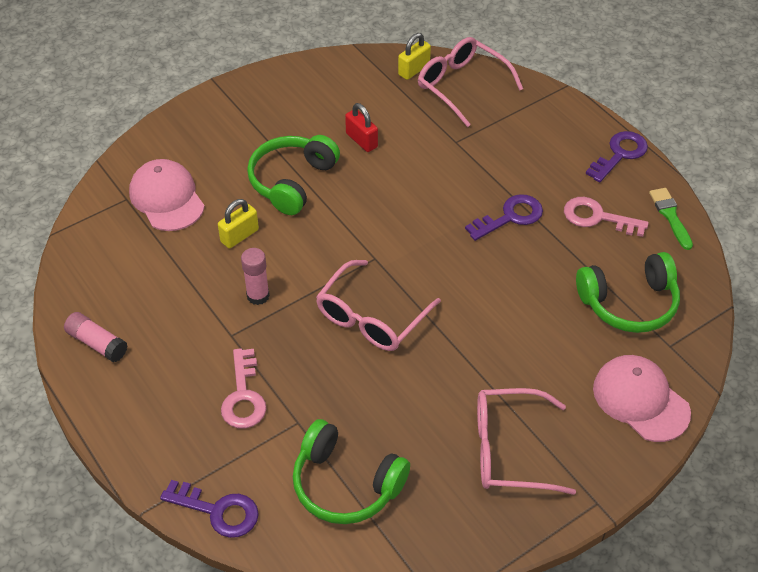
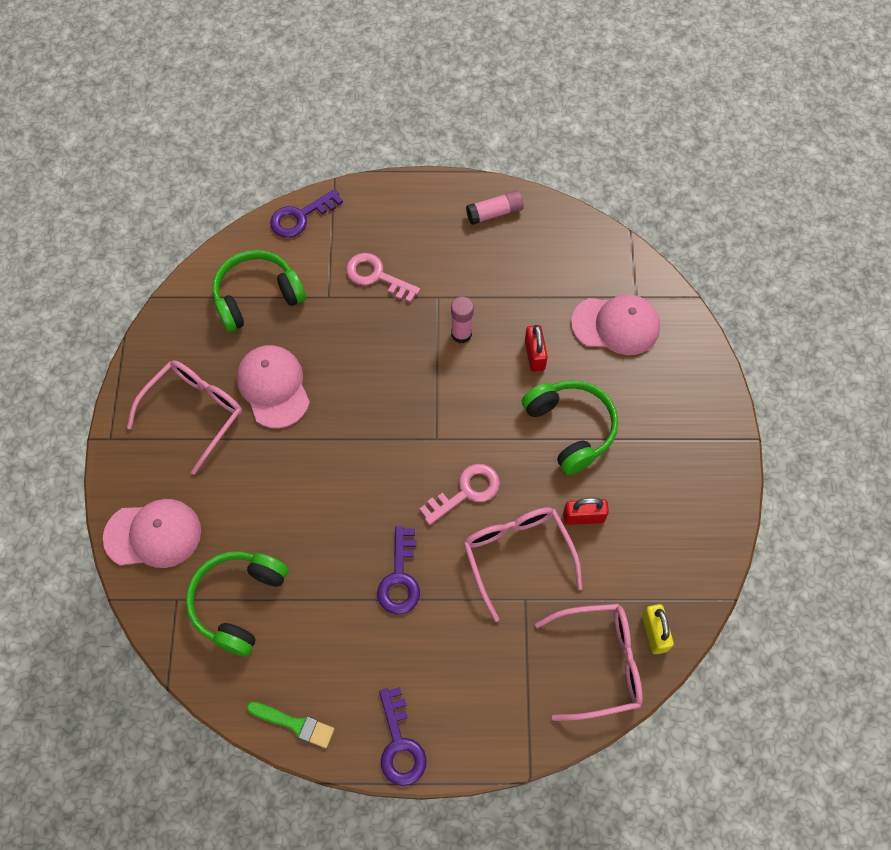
camera: 125 degrees right, 15 degrees up
(239, 236) = (534, 355): yellow padlock -> red padlock
(372, 317) = (380, 399): pink glasses -> pink glasses (518, 556)
(429, 404) = (273, 387): none -> pink cap
(597, 217) = (342, 654): pink key -> pink key (466, 492)

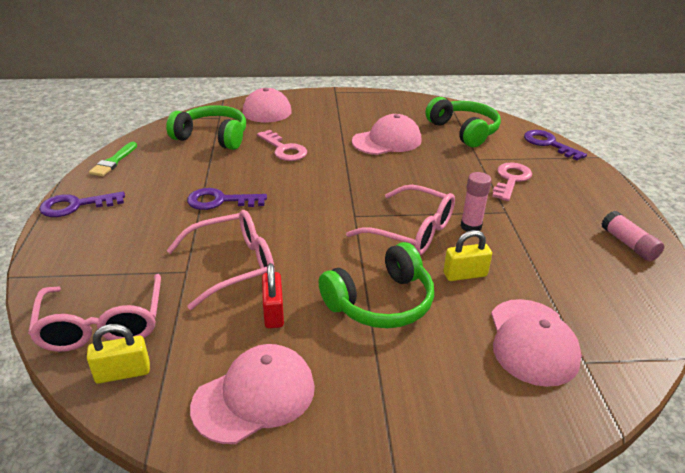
camera: 85 degrees right, 30 degrees down
(194, 413) = (358, 115): pink glasses -> pink glasses (411, 231)
(466, 492) = (301, 233): pink key -> pink key (284, 149)
(534, 355) = (465, 274): red padlock -> yellow padlock
(675, 528) = (254, 396): none -> pink cap

